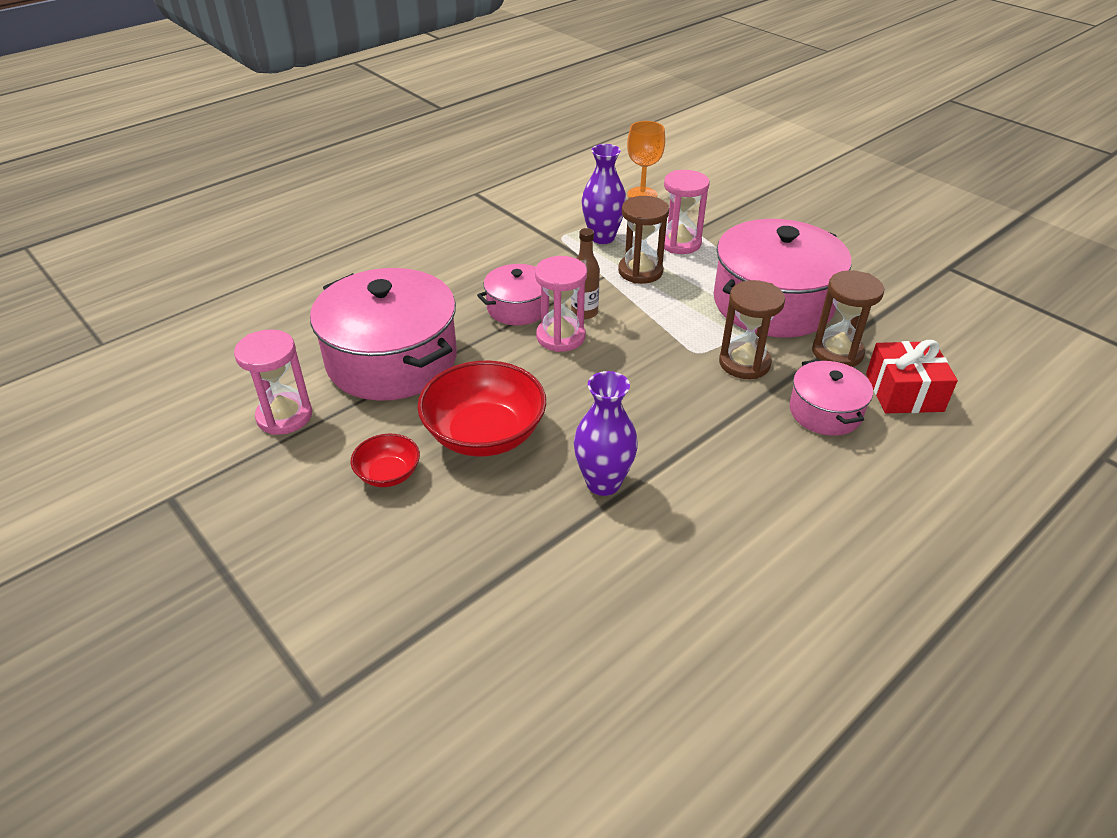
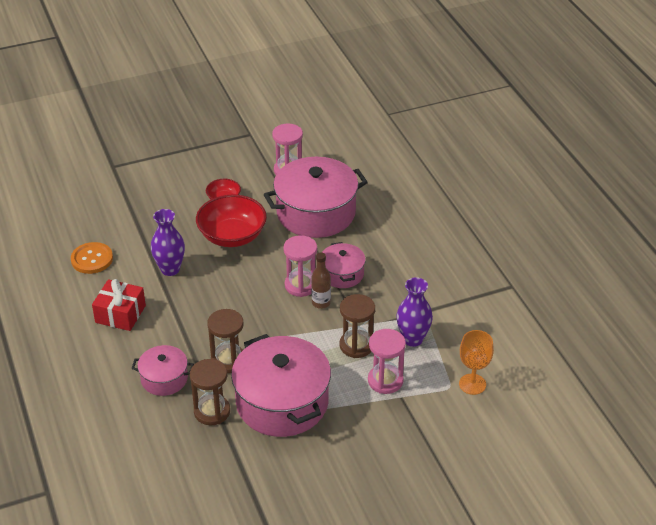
camera: 110 degrees right, 0 degrees up
(638, 607) = (92, 259): none -> orange button
(904, 392) = (157, 426): red gift -> red gift (120, 314)

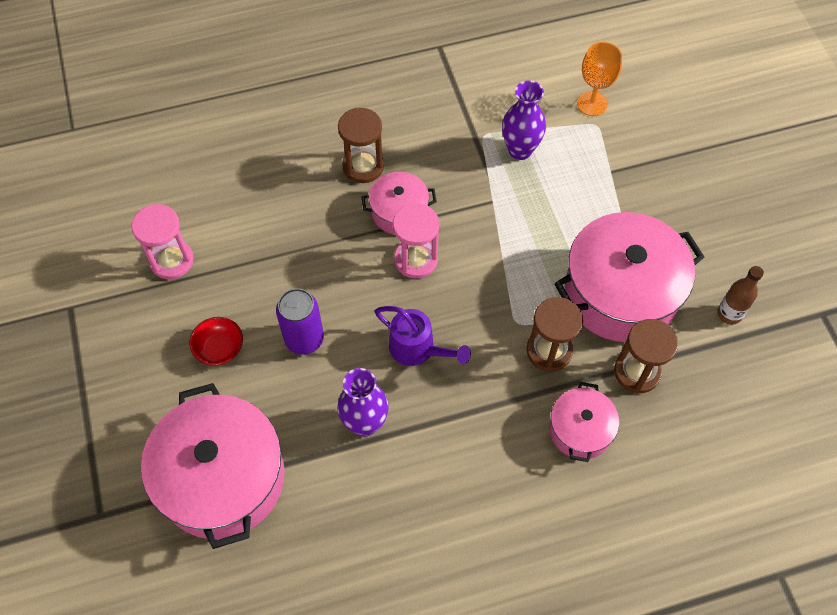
camera: 85 degrees left, 20 degrees up
(92, 259) = (328, 538): orange button -> none
(120, 314) = (452, 491): red gift -> none
(226, 291) = (418, 349): none -> purple watering can
(232, 236) = (304, 339): red bowl -> purple can
(316, 213) = (272, 232): pink pot -> pink pot (222, 478)
(321, 303) = (451, 239): brown bottle -> brown bottle (729, 314)
(356, 345) = (528, 207): brown hourglass -> brown hourglass (363, 166)
(385, 381) = (586, 184): pink hourglass -> none

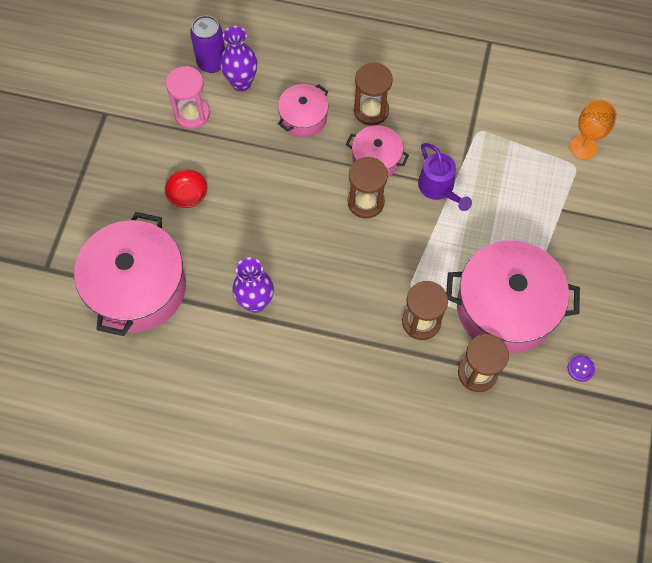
camera: 30 degrees right, 5 degrees up
(304, 339) = (250, 219): purple can -> purple can (212, 63)
(416, 260) = (365, 202): pink hourglass -> brown hourglass
(418, 349) = (325, 269): purple watering can -> purple watering can (439, 189)
(520, 150) = (500, 157): purple vase -> purple vase (241, 82)
(580, 430) = (406, 391): pink pot -> pink pot (303, 118)
(729, 314) = (580, 368): brown bottle -> purple button

